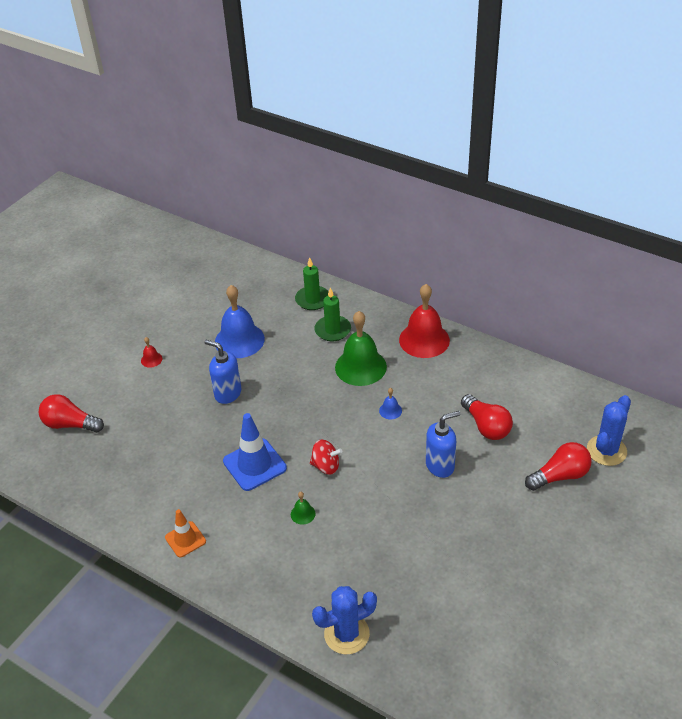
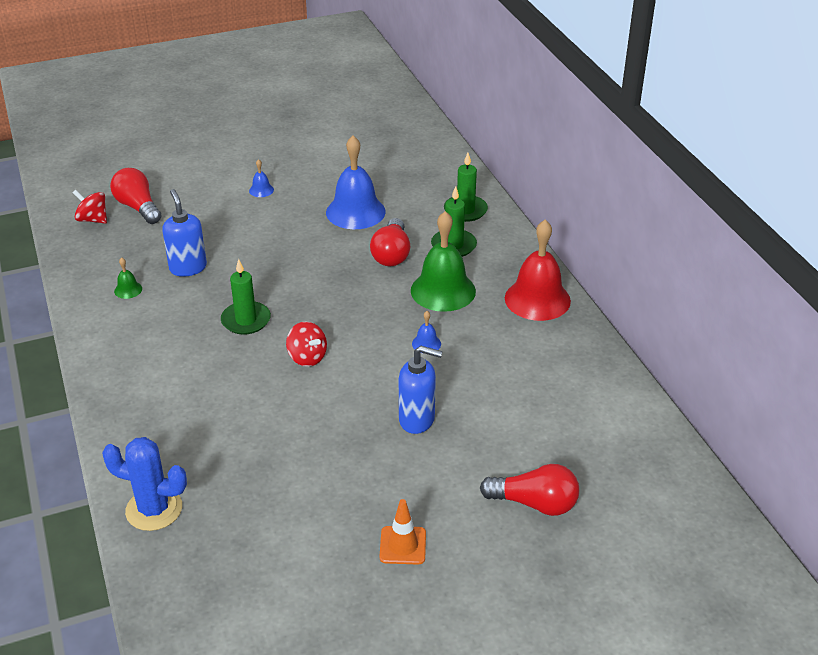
camera: 35 degrees right, 5 degrees down
(45, 454) = (93, 219): none -> red spinning top
(151, 359) = (261, 190): red bell -> blue bell
(185, 539) = (118, 346): orange traffic cone -> orange traffic cone (403, 545)
(227, 393) = (293, 250): blue soap dispenser -> blue soap dispenser (188, 268)
(254, 465) = (246, 320): blue traffic cone -> green candle
(303, 514) = (238, 385): green bell -> green bell (128, 290)
(486, 426) = (509, 411): red light bulb -> red light bulb (391, 254)
(606, 450) = (619, 511): blue cactus -> none

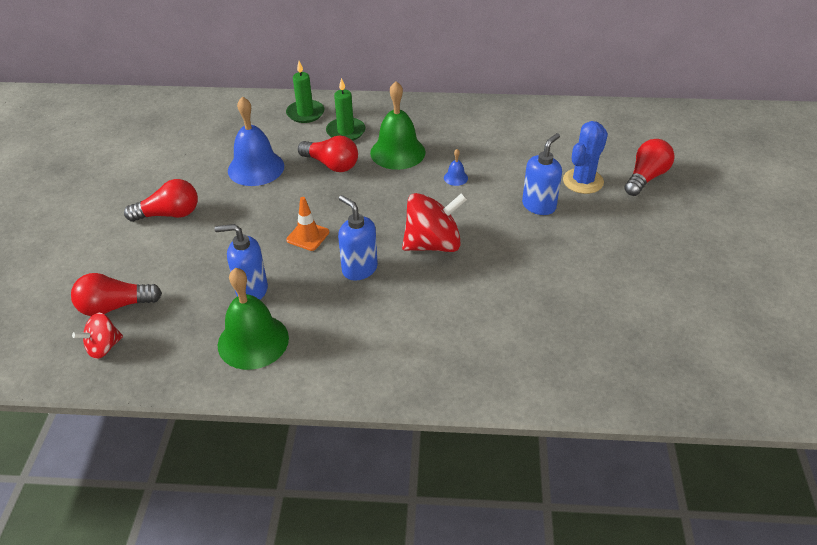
camera: 65 degrees left, 5 degrees up
(128, 290) = (253, 341): green bell -> green bell, size x2.36
(154, 509) = (577, 382): blue cactus -> blue cactus (583, 181)
(246, 320) = (359, 269): green candle -> blue soap dispenser
(261, 190) = (169, 214): blue bell -> red light bulb
(307, 357) = (433, 244): red spinning top -> red spinning top, size x1.77
(403, 545) = (665, 248): orange traffic cone -> orange traffic cone (308, 236)
(537, 299) = (439, 114): red bell -> none

